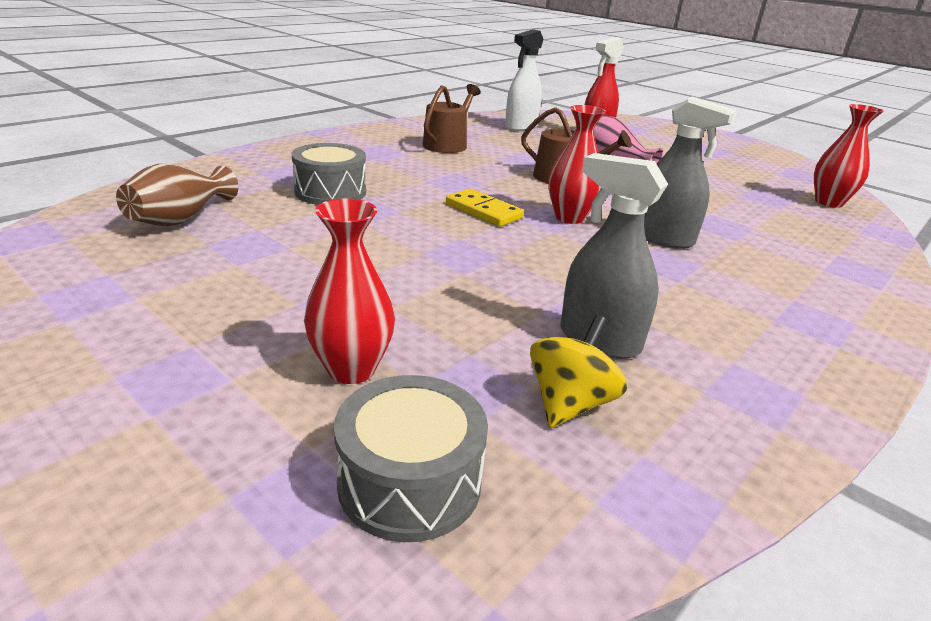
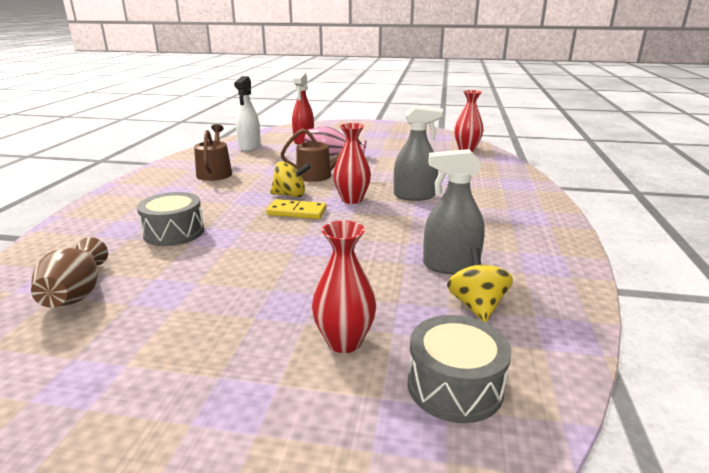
camera: 30 degrees left, 5 degrees down
(500, 191) = (290, 195): none -> yellow spinning top

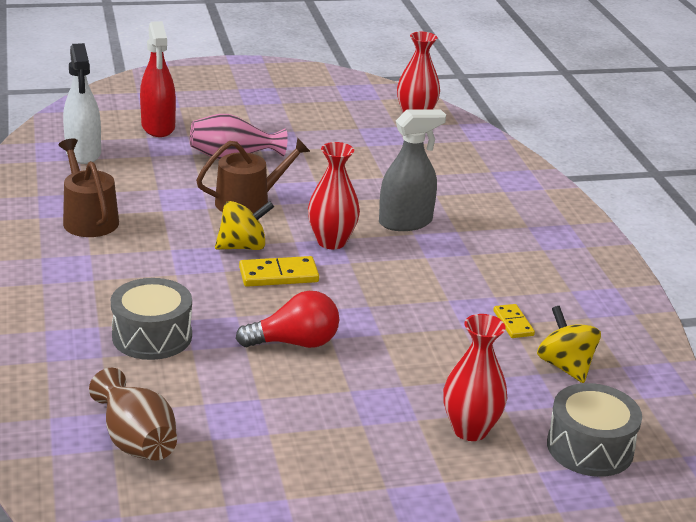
camera: 25 degrees left, 5 degrees up
(264, 251) = (295, 343): none -> red light bulb
(450, 266) = (513, 323): grey spray bottle -> yellow domino

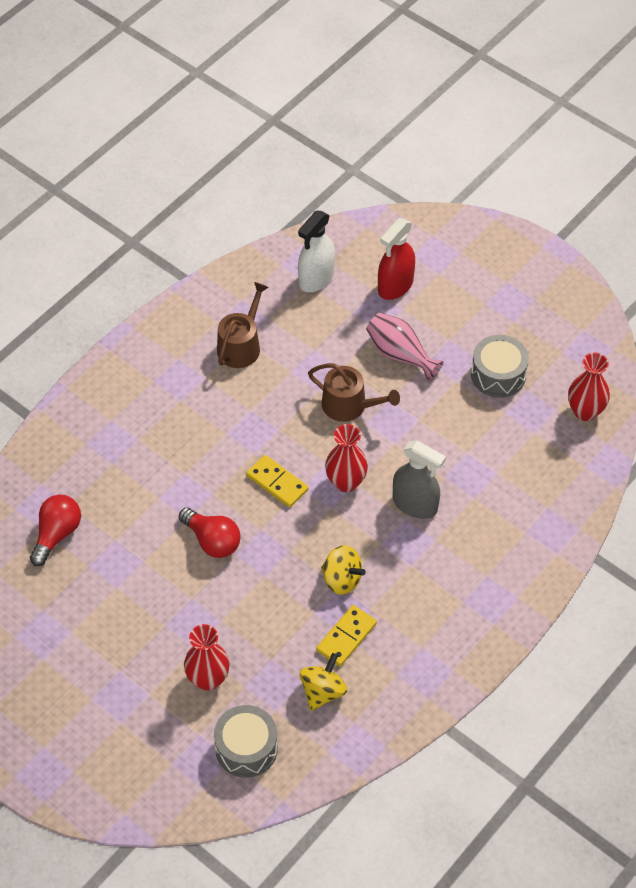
camera: 55 degrees right, 25 degrees up
(136, 440) = (57, 534): brown vase -> red light bulb
(152, 336) = (152, 471): grey drum -> grey drum (498, 375)
(243, 247) = (291, 442): yellow spinning top -> yellow spinning top (342, 579)
(513, 323) = (346, 637): yellow domino -> yellow domino, size x1.55

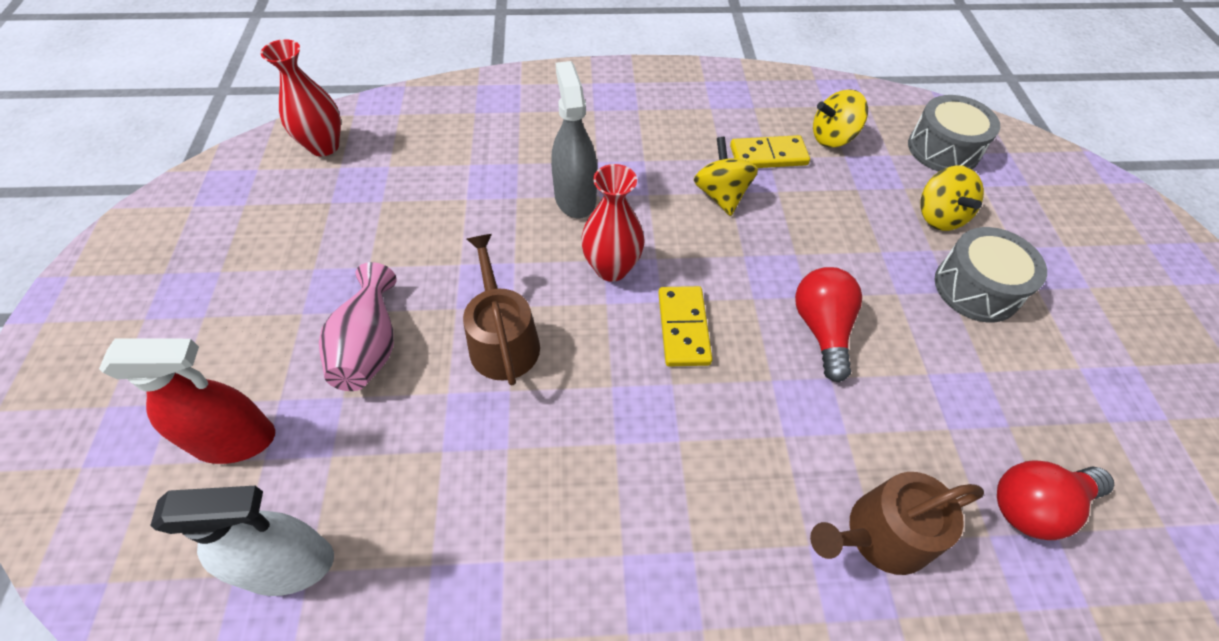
camera: 135 degrees left, 0 degrees up
(208, 679) = (939, 216): red vase -> yellow spinning top
(241, 345) = (518, 557): brown watering can -> brown watering can (880, 535)
(498, 375) = (326, 236): grey drum -> grey drum (976, 288)

